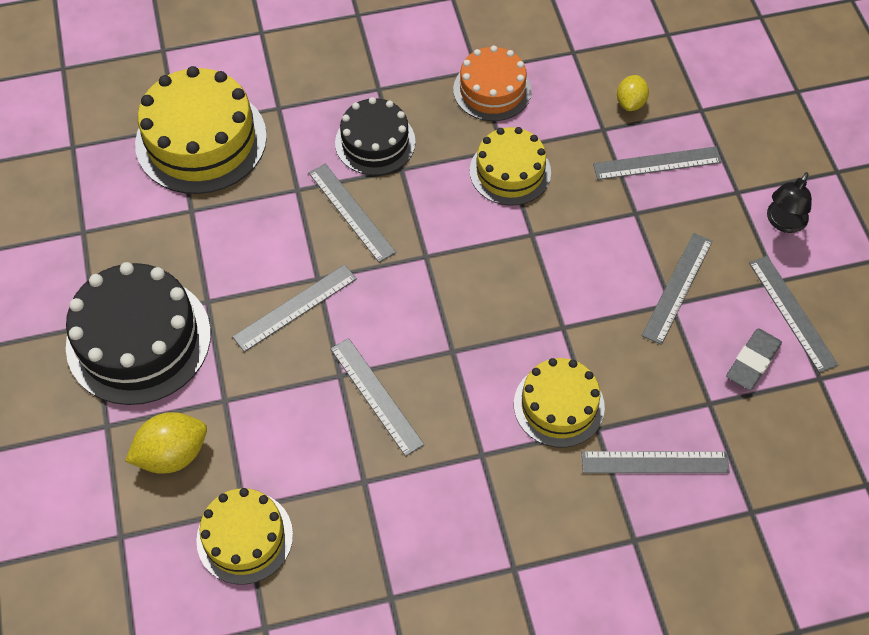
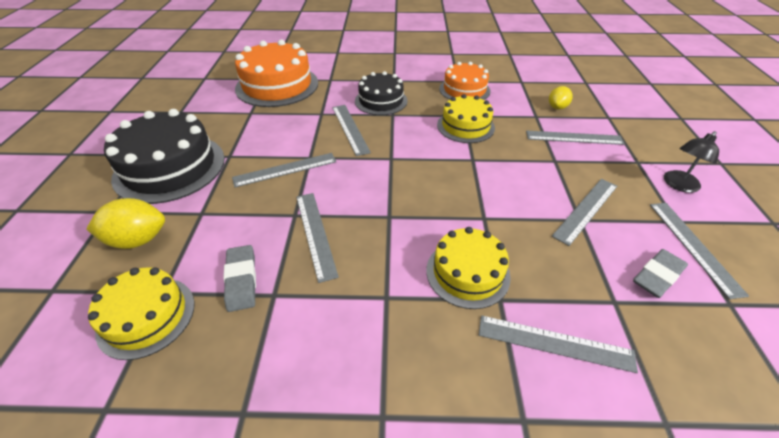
camera: 15 degrees right, 15 degrees down
(201, 140) = (277, 85): yellow cake -> orange cake
(321, 473) = (241, 280): none -> grey eraser

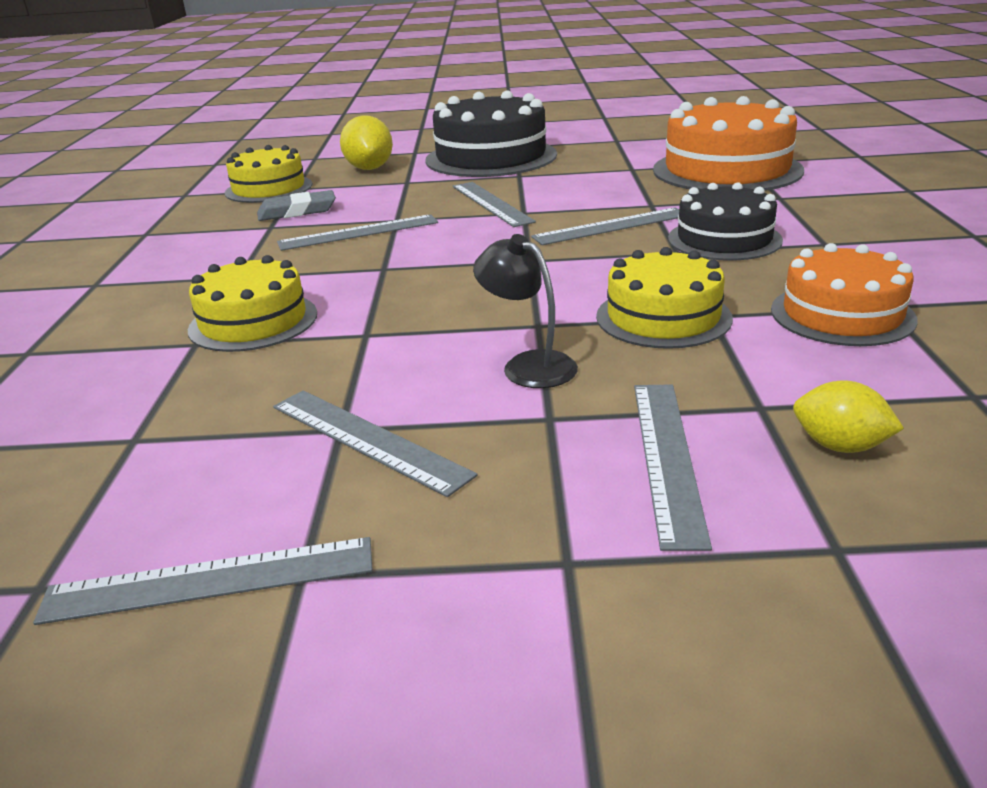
camera: 90 degrees right, 15 degrees down
(554, 343) = (101, 378): grey ruler -> none
(657, 276) = (157, 500): grey eraser -> none
(678, 185) = (451, 624): black lamp -> black lamp (528, 365)

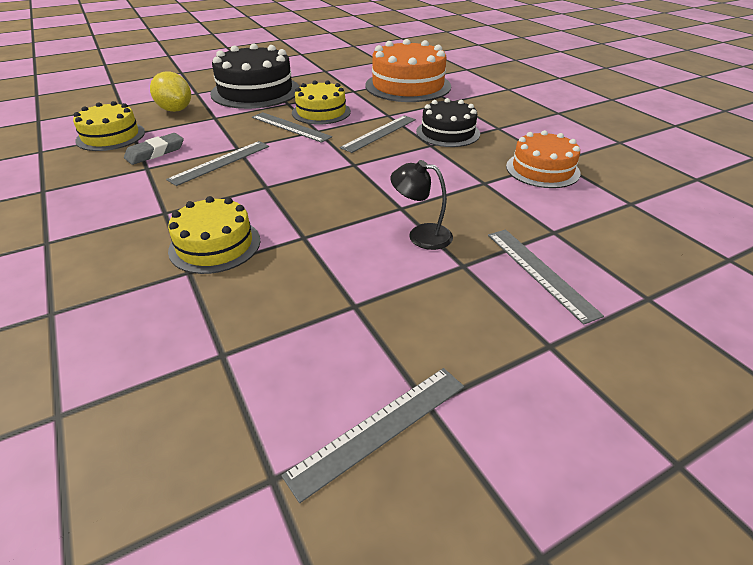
camera: 30 degrees left, 10 degrees up
(368, 439) = (378, 307): grey ruler -> none
(663, 317) = (462, 188): yellow cake -> yellow cake (321, 112)
(839, 446) = (604, 244): yellow lemon -> none

